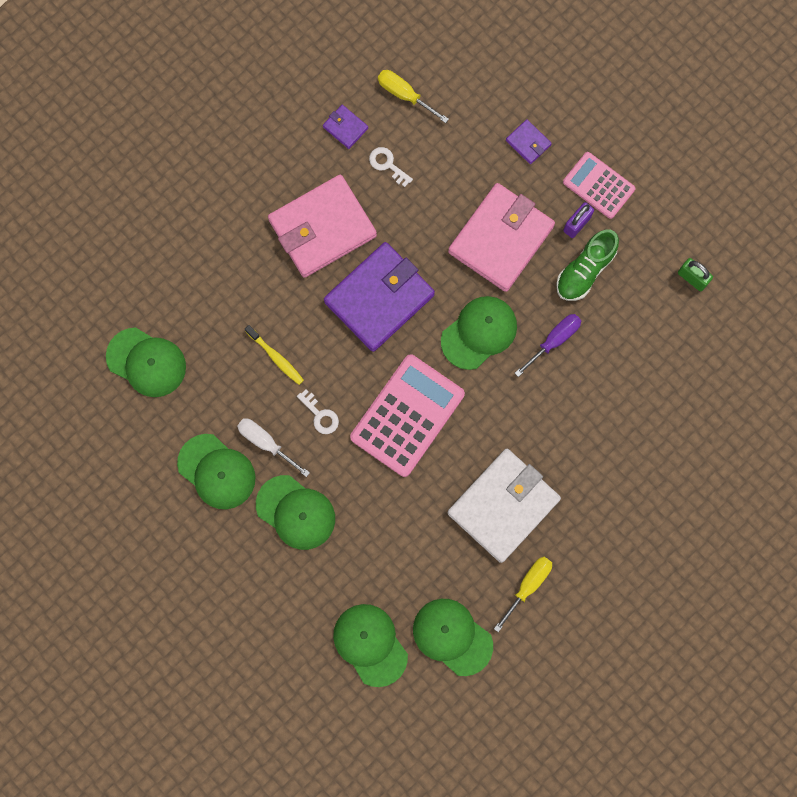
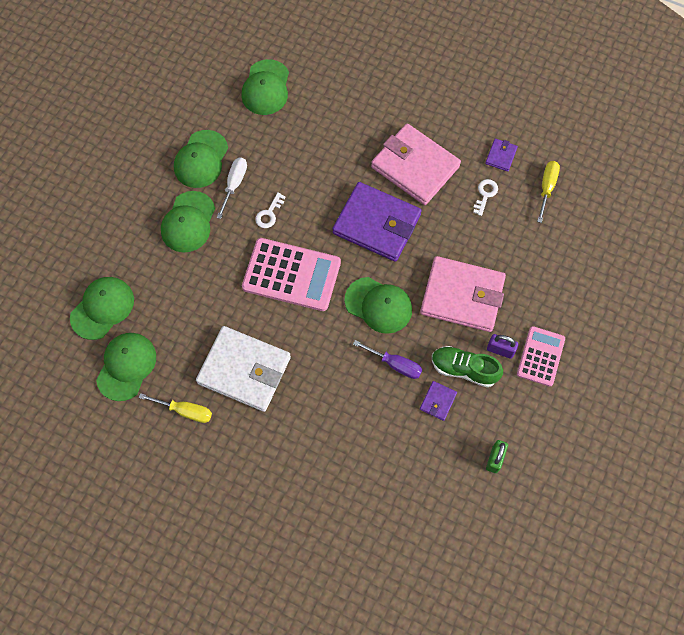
camera: 70 degrees right, 10 degrees down
(276, 357) = (302, 169): yellow toothbrush -> none
(528, 143) = (551, 290): purple wallet -> purple wallet (438, 401)

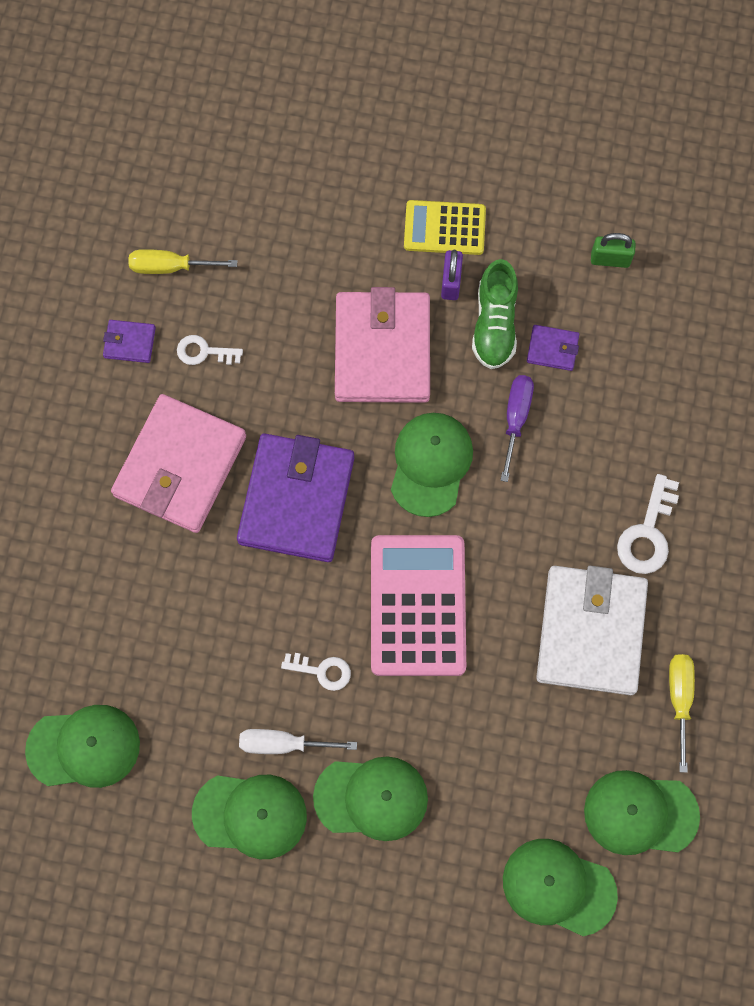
camera: 105 degrees left, 5 degrees up
(296, 424) = (647, 533): none -> white key
(540, 356) = (444, 228): pink calculator -> yellow calculator

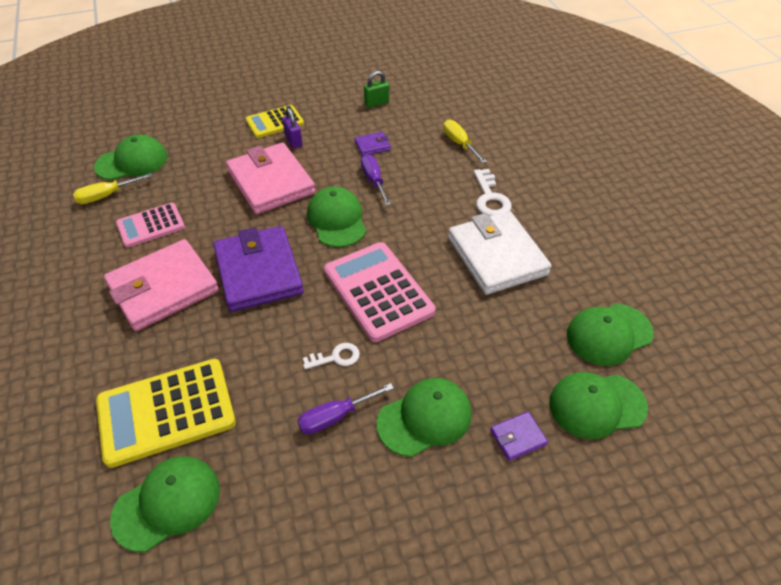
camera: 30 degrees left, 25 degrees down
(121, 641) = (166, 412): none -> yellow calculator
(129, 342) = (93, 240): purple wallet -> purple wallet (518, 437)
(180, 466) = (163, 288): pink wallet -> pink wallet turned 60 degrees clockwise
(204, 352) = (151, 225): white key -> pink calculator
(250, 815) = (338, 479): green cap -> green cap (132, 162)
(283, 744) = (335, 417): white screwdriver -> purple screwdriver
(494, 324) = (331, 148): green shoe -> none
(679, 699) = (577, 265): yellow screwdriver -> yellow screwdriver (459, 143)

